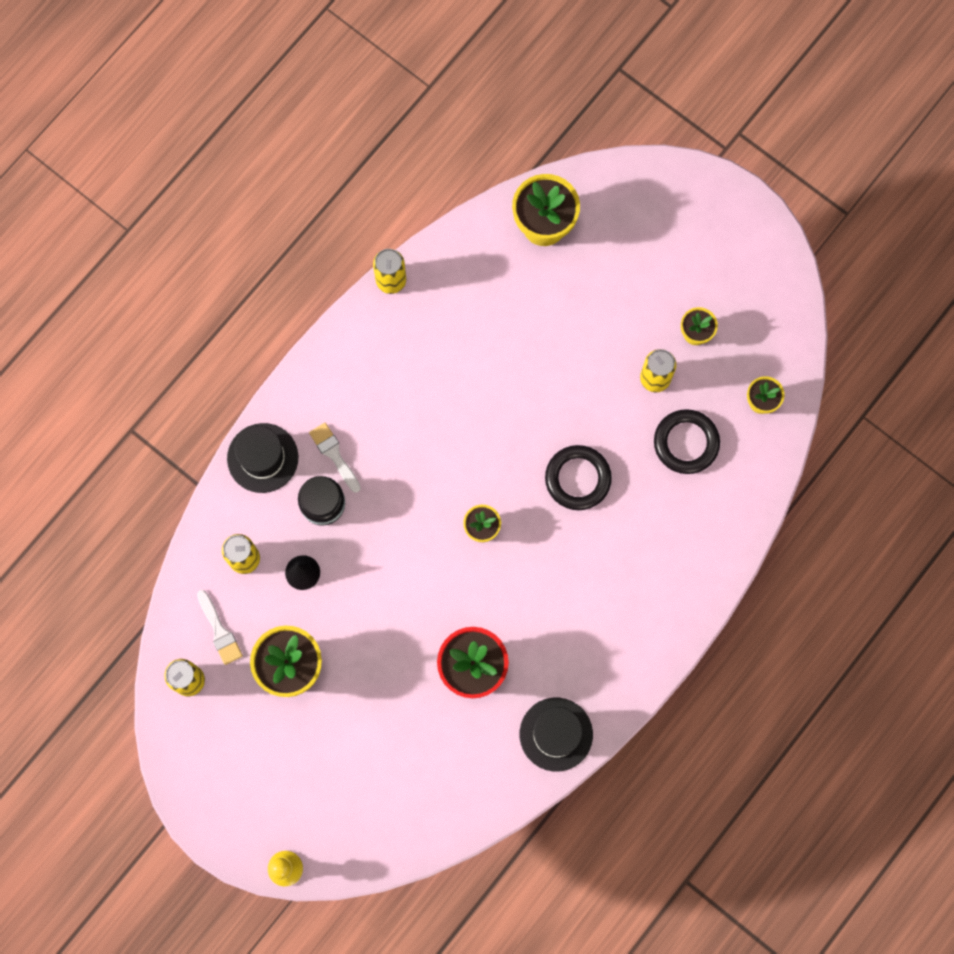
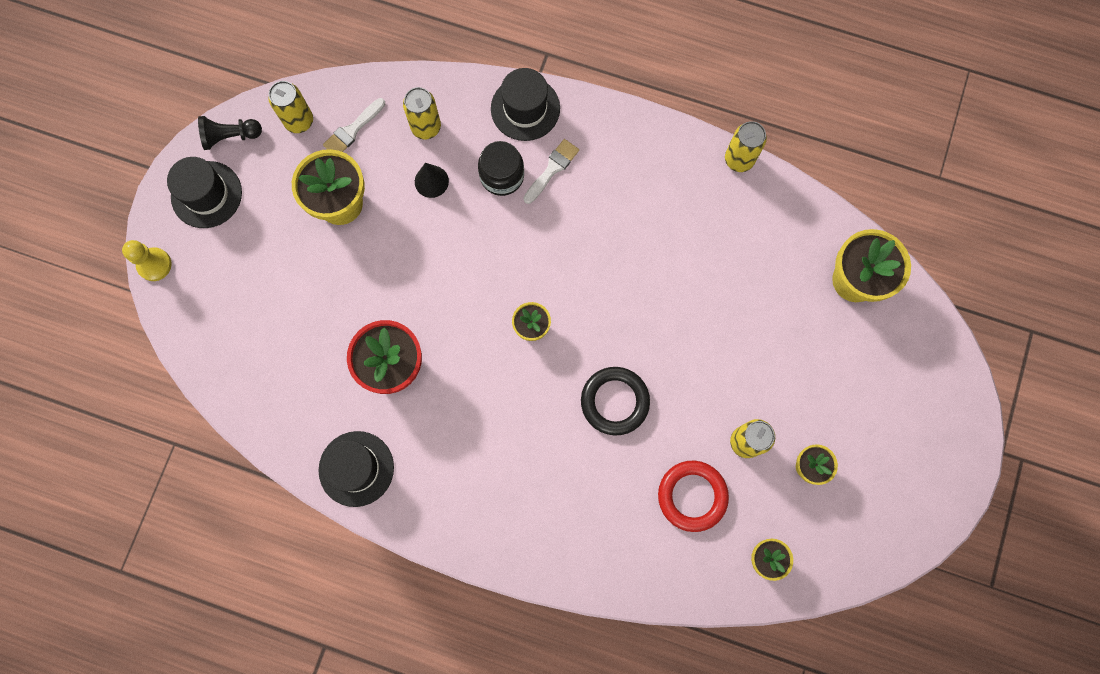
camera: 70 degrees right, 0 degrees up
(179, 753) = (231, 136): none -> black pawn
(231, 795) = (206, 194): none -> black hat
(686, 443) = (692, 496): black ring -> red ring

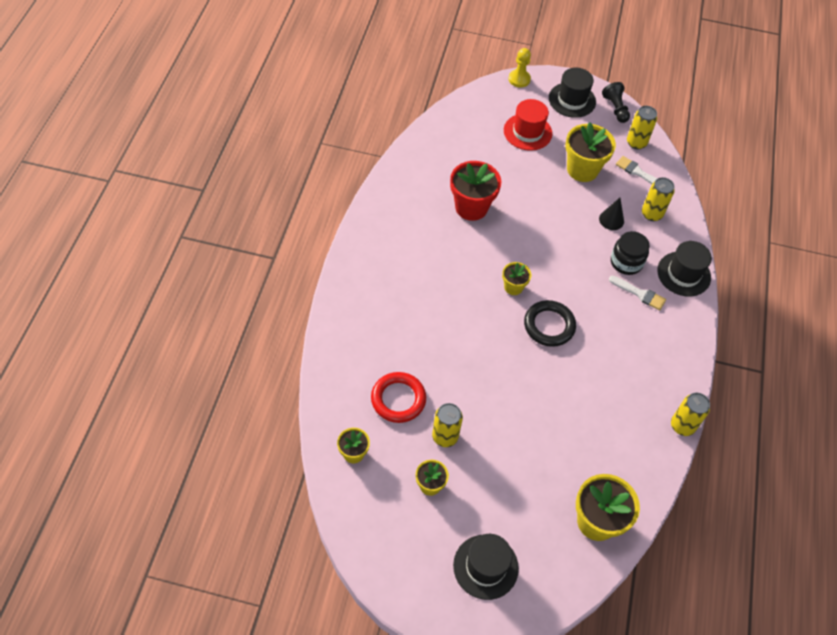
camera: 80 degrees right, 20 degrees down
(262, 268) = (527, 132): none -> red hat
(356, 468) = (398, 191): black hat -> black hat (485, 566)
(614, 401) = (465, 343): black ring -> black ring (549, 325)

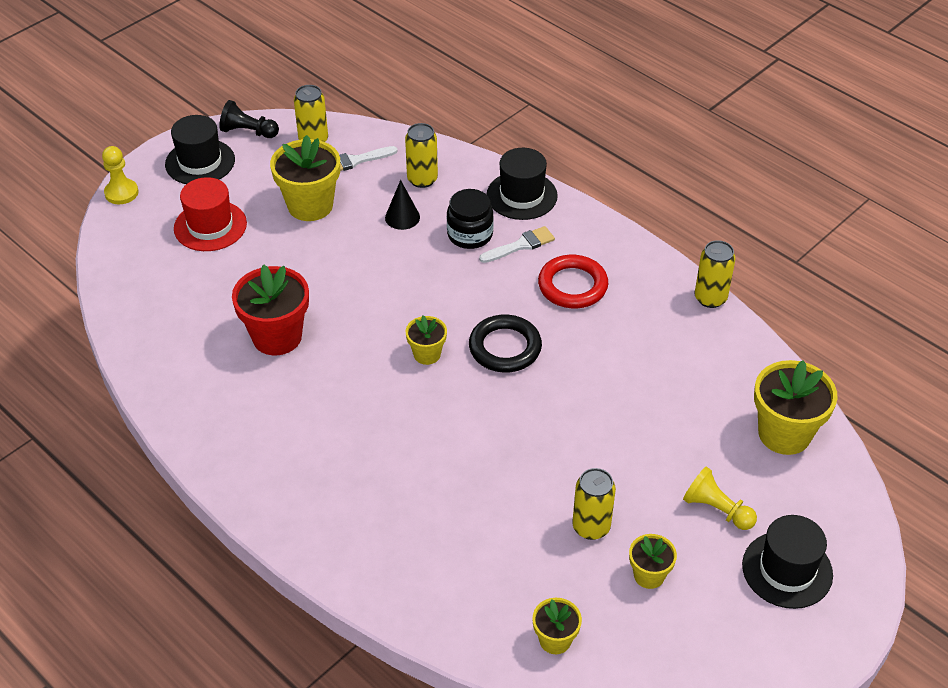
camera: 55 degrees left, 10 degrees down
(398, 399) = (507, 552): red ring -> red ring (572, 286)
(505, 504) = (717, 509): none -> yellow pawn

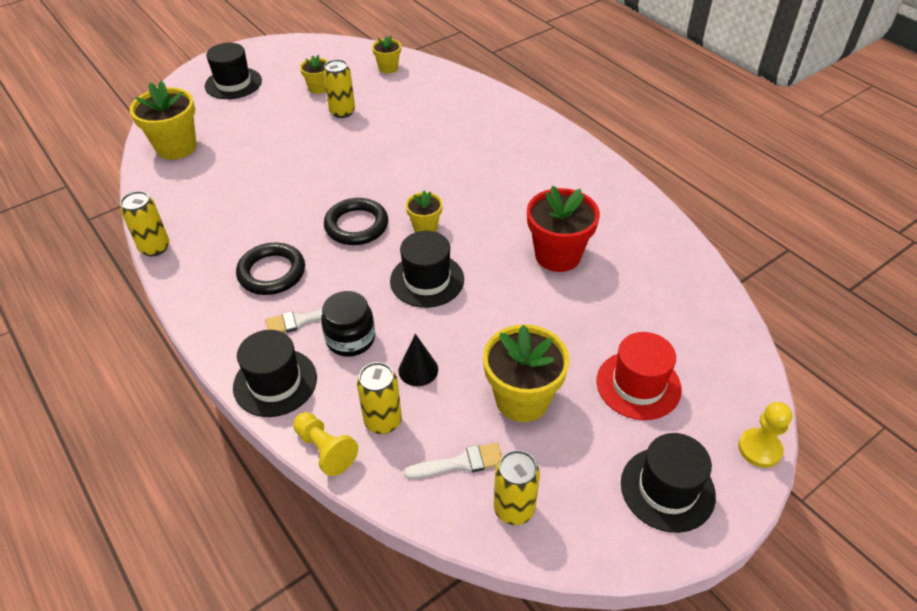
camera: 170 degrees left, 0 degrees up
(248, 132) = (606, 539): black pawn -> none
(412, 295) = (427, 280): none -> black hat
(572, 286) = (272, 272): red ring -> black ring
(717, 509) = (255, 113): yellow pawn -> yellow pawn (325, 449)

